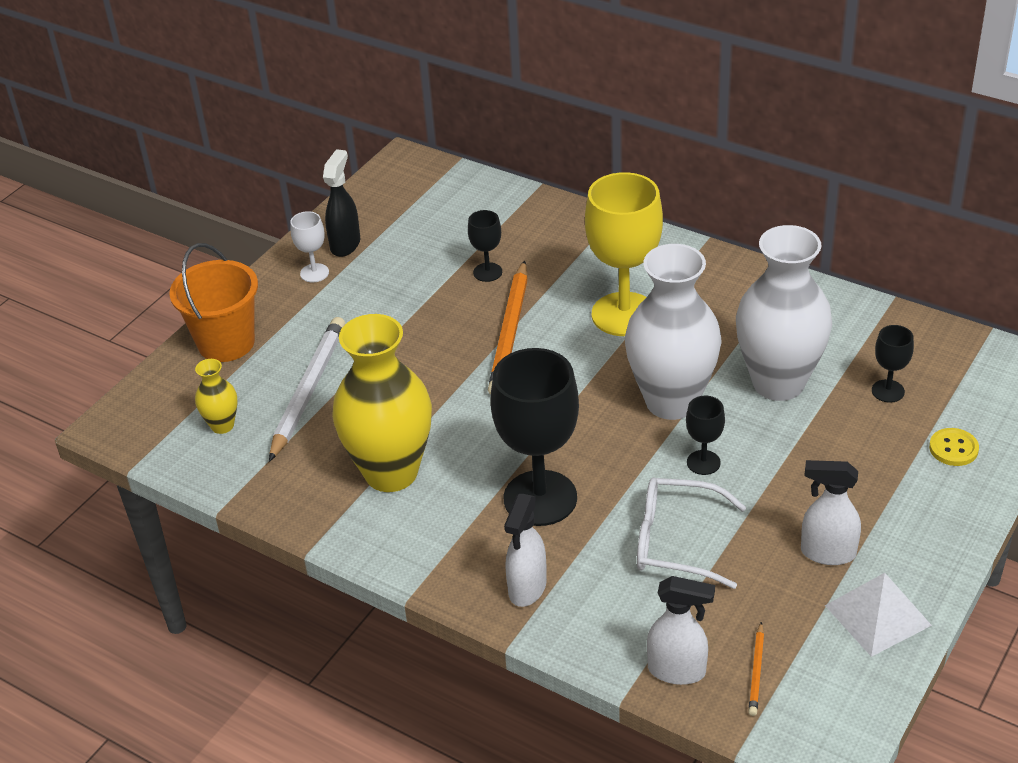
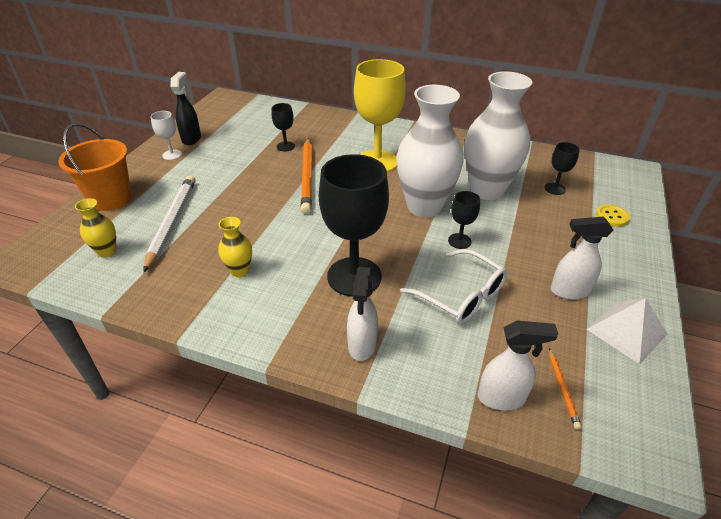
camera: 15 degrees left, 0 degrees up
(391, 472) = (239, 271): yellow vase -> yellow vase, size x0.45
(676, 541) = (461, 296): white glasses -> white glasses turned 135 degrees counterclockwise

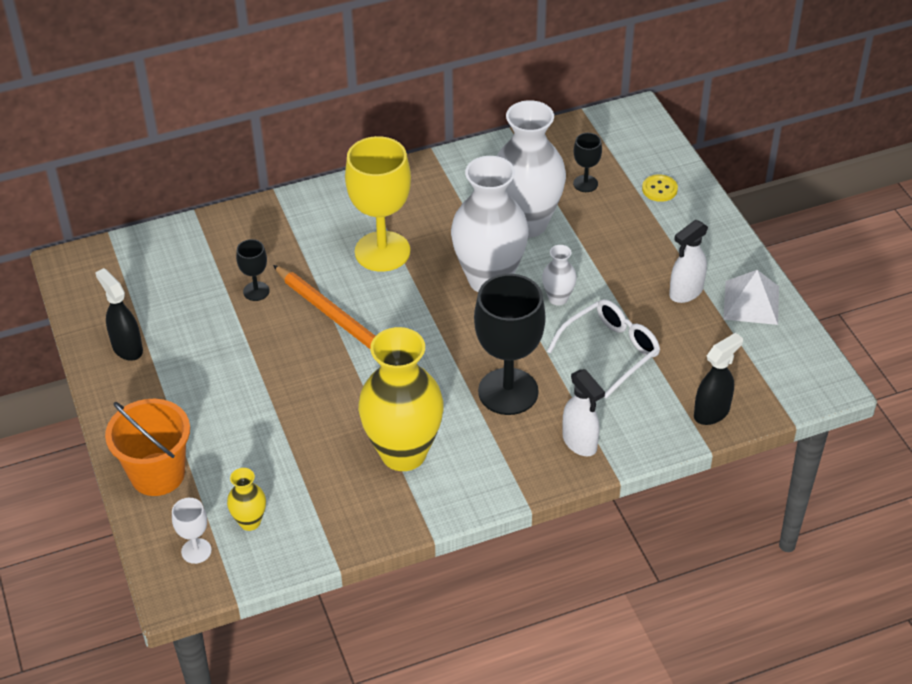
camera: 40 degrees left, 5 degrees up
(172, 155) = (138, 382): white goblet -> white goblet (196, 551)
(172, 222) = (267, 453): white pencil -> none
(239, 271) = (403, 453): yellow vase -> yellow vase, size x2.24
(459, 241) = (558, 298): black goblet -> white vase
(461, 296) = (610, 351): white glasses -> white glasses turned 45 degrees counterclockwise
(501, 398) = (712, 412): white spray bottle -> black spray bottle
(562, 389) = (744, 378): orange pencil -> none

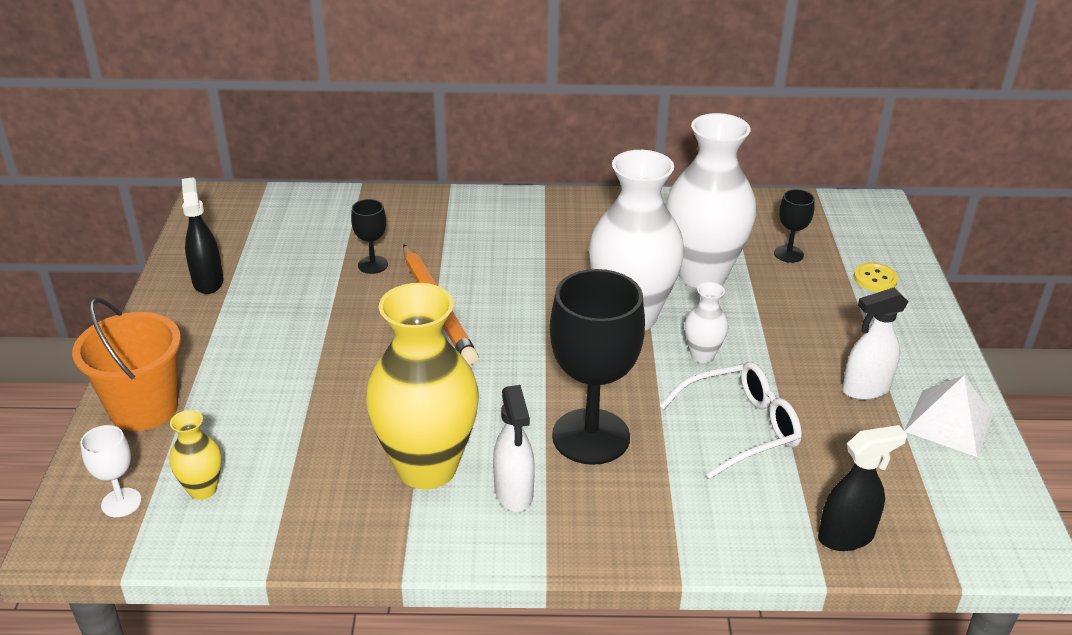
camera: 20 degrees right, 10 degrees down
(382, 251) = (527, 262): yellow goblet -> none
(580, 443) = (651, 521): white spray bottle -> white spray bottle (514, 493)

